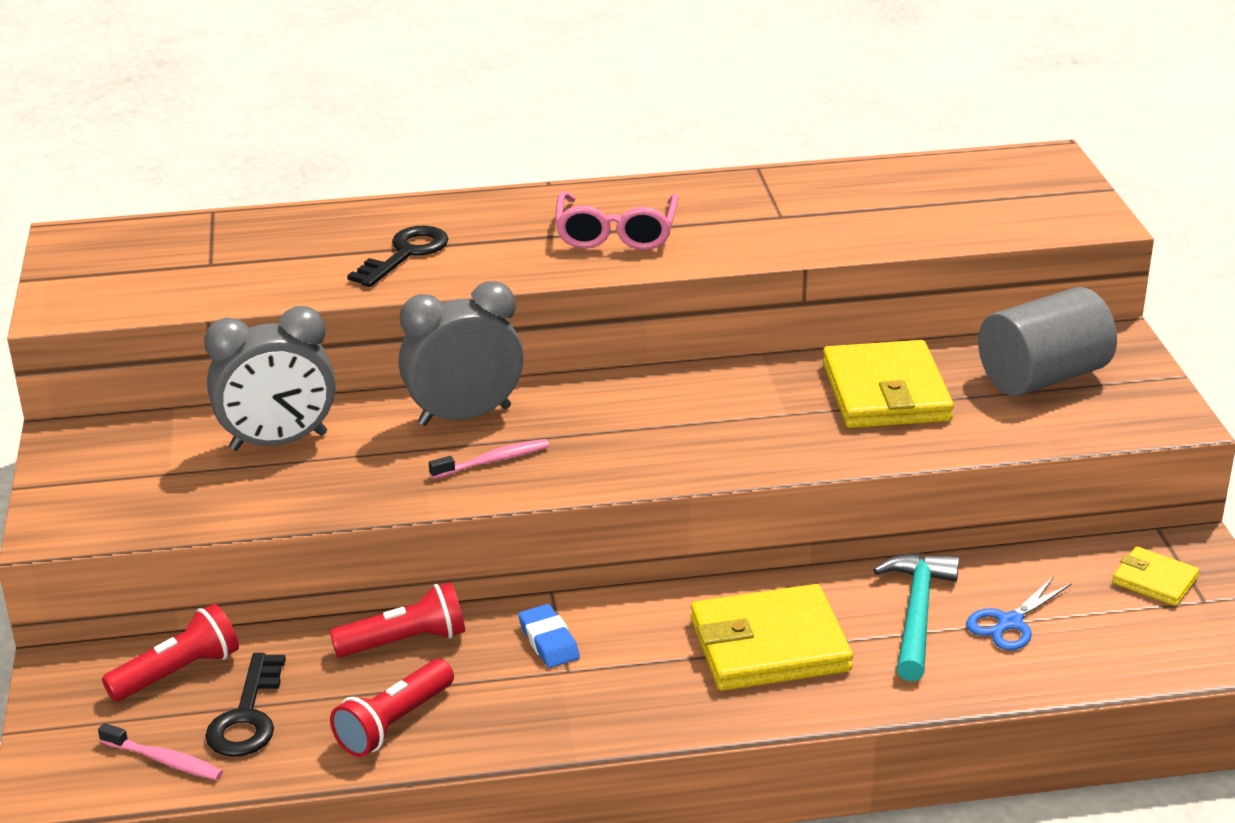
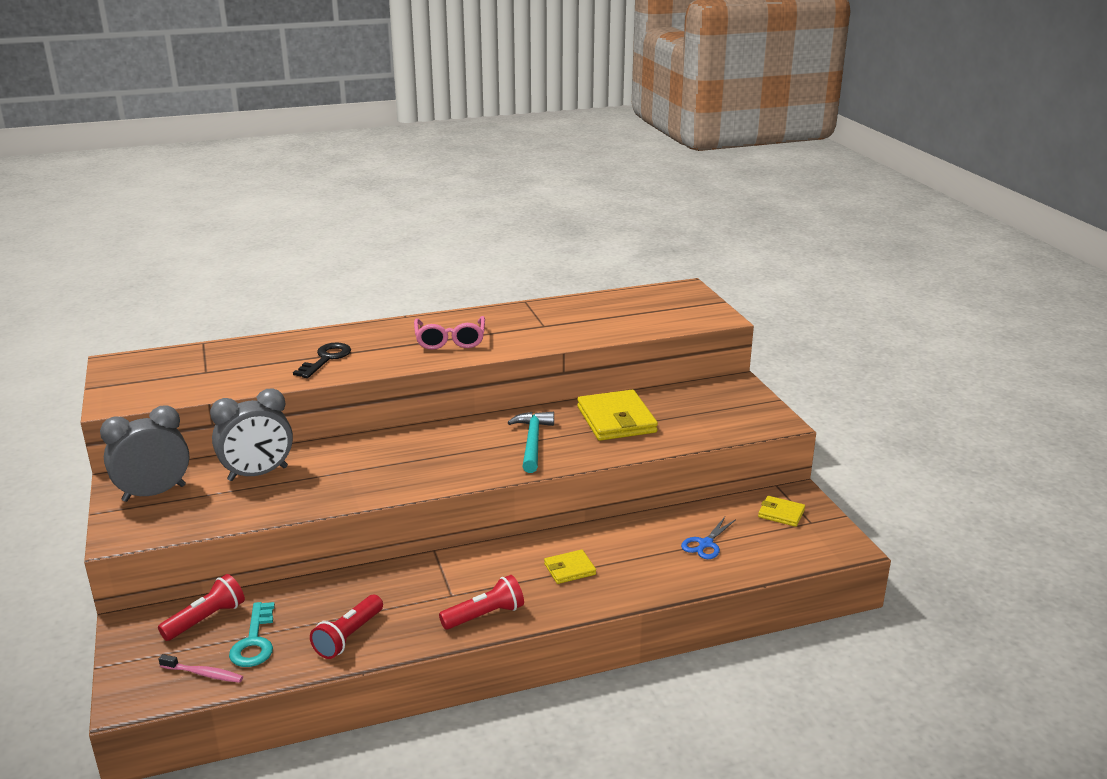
camera: 10 degrees left, 5 degrees down
(247, 716) = (254, 641): black key -> turquoise key
(405, 641) = (348, 587): red flashlight -> red flashlight (485, 615)
(464, 416) = (371, 450): grey clock -> grey clock (154, 493)
(493, 461) = (392, 474): pink toothbrush -> none
(549, 641) = (437, 579): blue eraser -> none
(769, 645) = (569, 569): yellow wallet -> yellow wallet, size x0.52
(917, 614) = (652, 544): turquoise hammer -> turquoise hammer (532, 442)
(1042, 377) = (702, 405): grey cylinder -> none

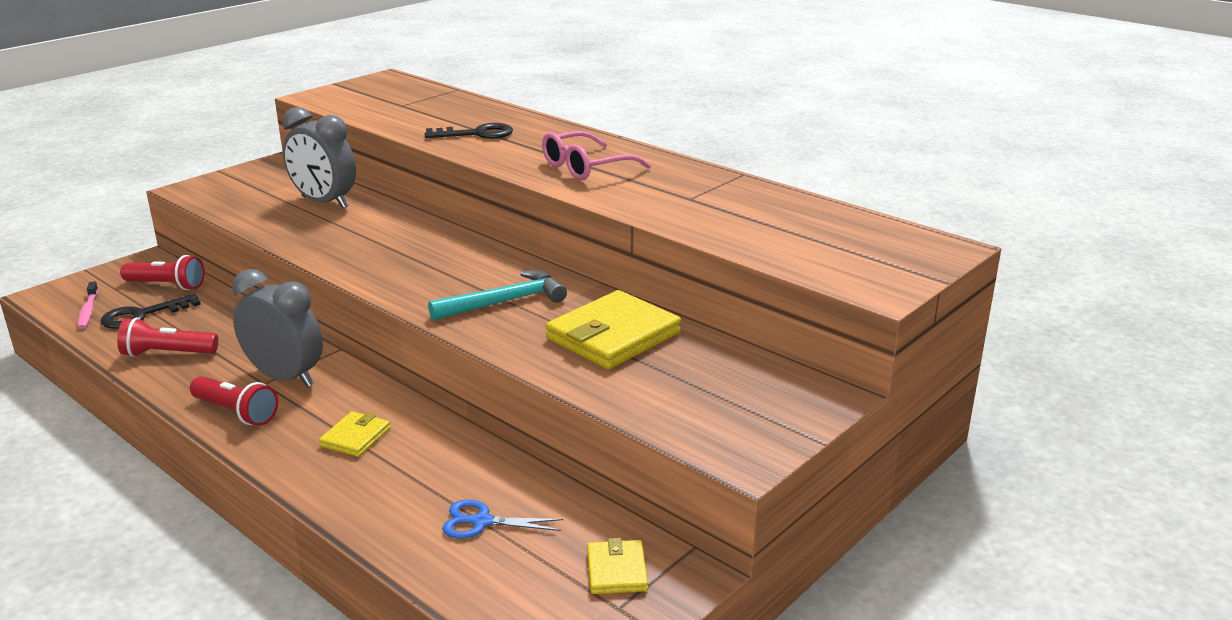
camera: 60 degrees right, 0 degrees up
(154, 493) = (263, 178): grey clock -> grey clock (285, 377)
(254, 641) = (142, 315): turquoise key -> black key
(569, 569) = (355, 437): yellow wallet -> yellow wallet turned 75 degrees clockwise

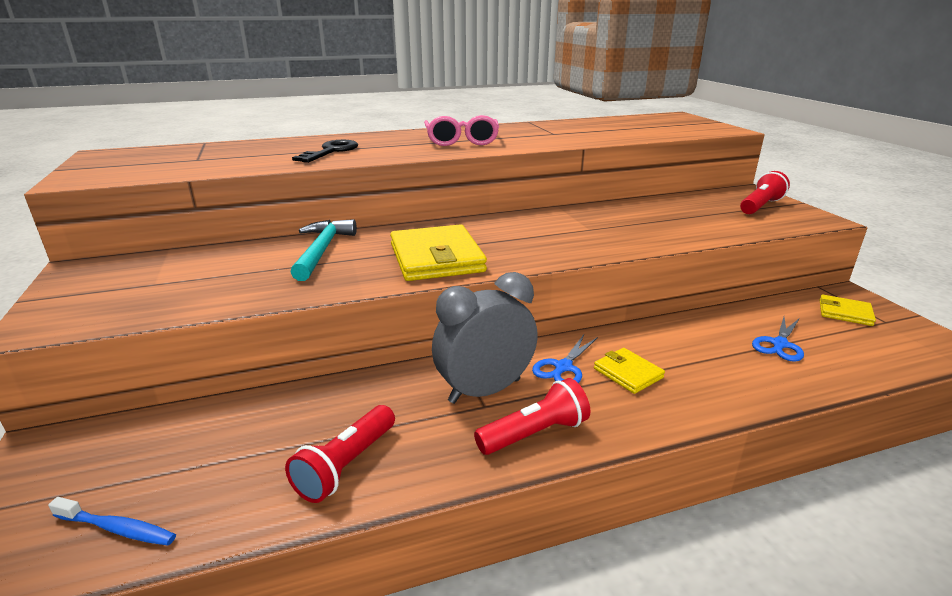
camera: 60 degrees left, 0 degrees up
(88, 311) = (117, 529): pink toothbrush -> blue toothbrush
(142, 315) = (209, 473): black key -> none
(167, 285) = (151, 439): red flashlight -> red flashlight (760, 206)
(324, 202) = (244, 261): grey clock -> none
(345, 403) = (563, 367): none -> blue scissors
(505, 302) = (560, 234): turquoise hammer -> turquoise hammer (322, 250)
(613, 336) = (643, 217): yellow wallet -> yellow wallet (436, 258)

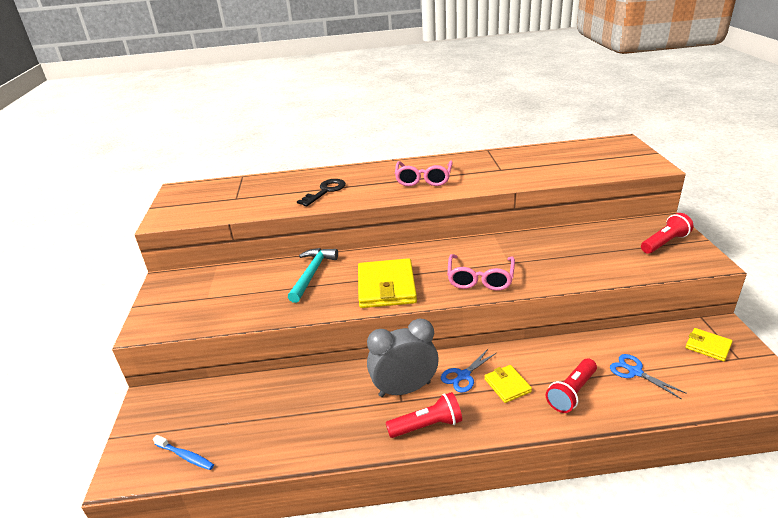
camera: 15 degrees right, 5 degrees up
(346, 465) = (308, 433): red flashlight -> red flashlight (571, 393)
(561, 244) = (480, 279): none -> pink glasses
(779, 344) = (634, 372): blue scissors -> blue scissors turned 90 degrees clockwise

